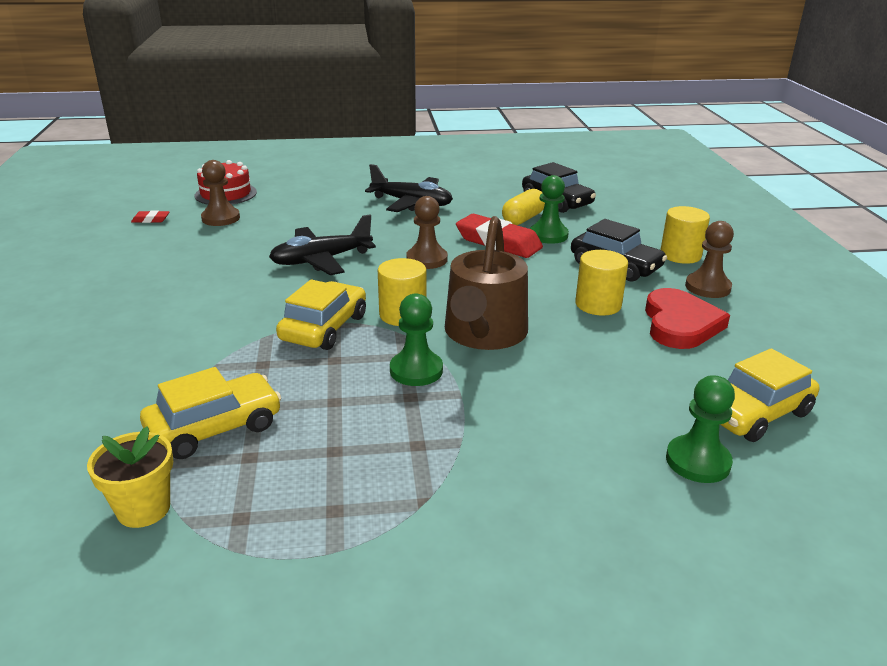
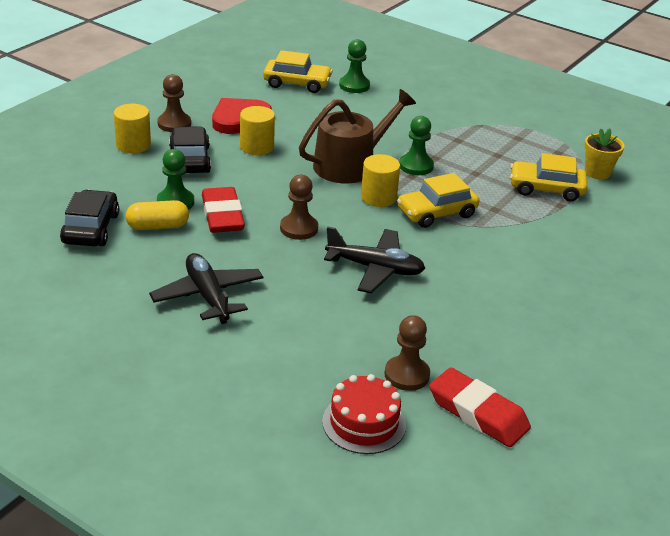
camera: 140 degrees left, 5 degrees up
(151, 220) = (478, 413): red eraser -> red eraser, size x2.27

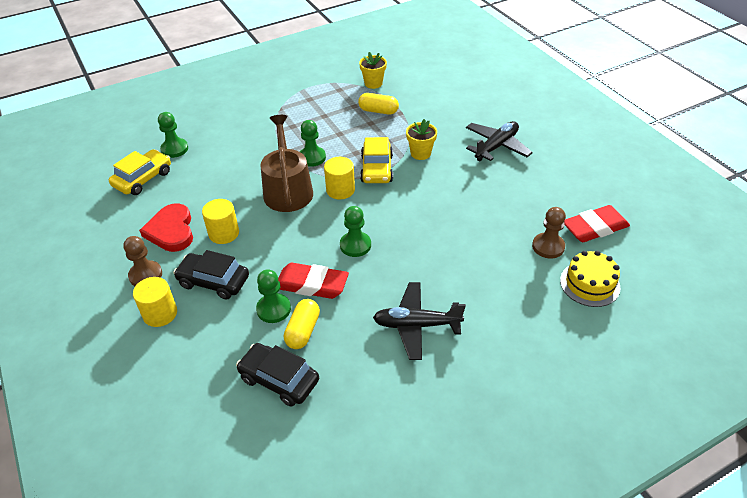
camera: 60 degrees left, 10 degrees up
(299, 228) = (355, 245): brown pawn -> green pawn
(364, 423) = (589, 284): red cake -> yellow cake
(375, 269) = (426, 222): black plane -> black plane (496, 146)
(495, 238) = (420, 153): none -> yellow flower pot
(546, 189) = (378, 111): yellow car -> yellow capsule

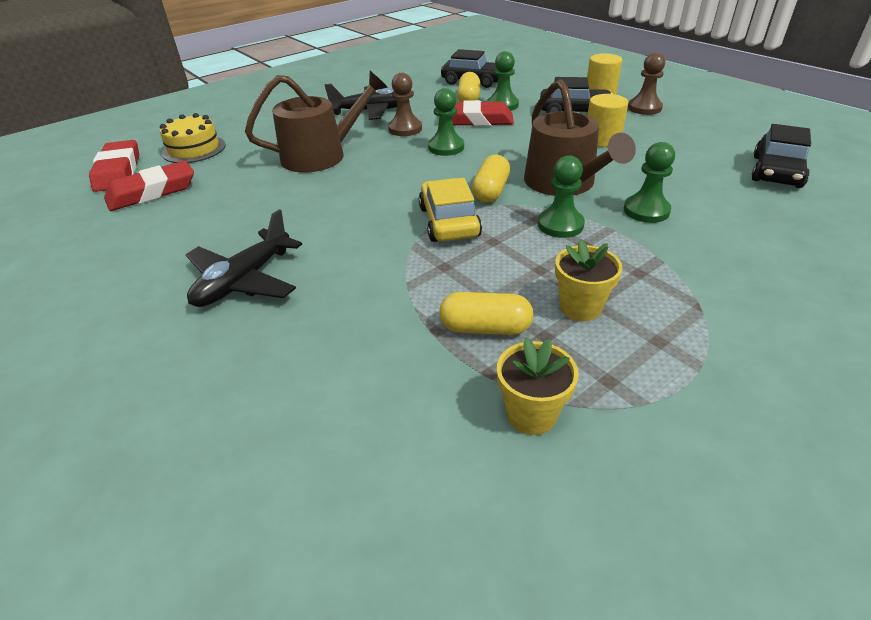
camera: 170 degrees right, 5 degrees down
(143, 179) = (776, 171): yellow car -> black car
(171, 231) = (664, 135): red heart -> none
(174, 149) = (793, 210): green pawn -> green pawn (646, 210)
(340, 190) = (490, 191): yellow cylinder -> yellow capsule
(420, 153) = (382, 253): yellow flower pot -> yellow flower pot (580, 307)
(464, 253) = (321, 155): none -> brown watering can
(548, 246) = (222, 170): brown pawn -> brown pawn (405, 129)
(643, 260) = (118, 171): none -> red eraser

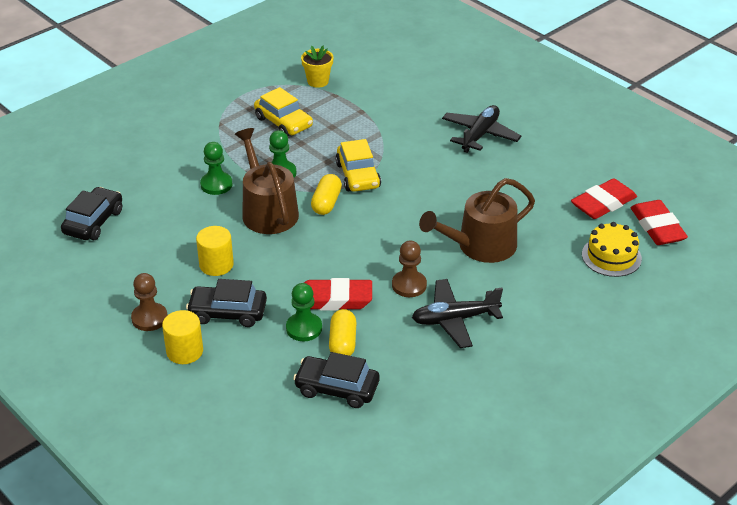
camera: 175 degrees right, 0 degrees up
(446, 147) = (365, 255): green pawn -> none
(485, 328) = (336, 112): yellow capsule -> none
(580, 307) = (283, 122): yellow flower pot -> yellow car

